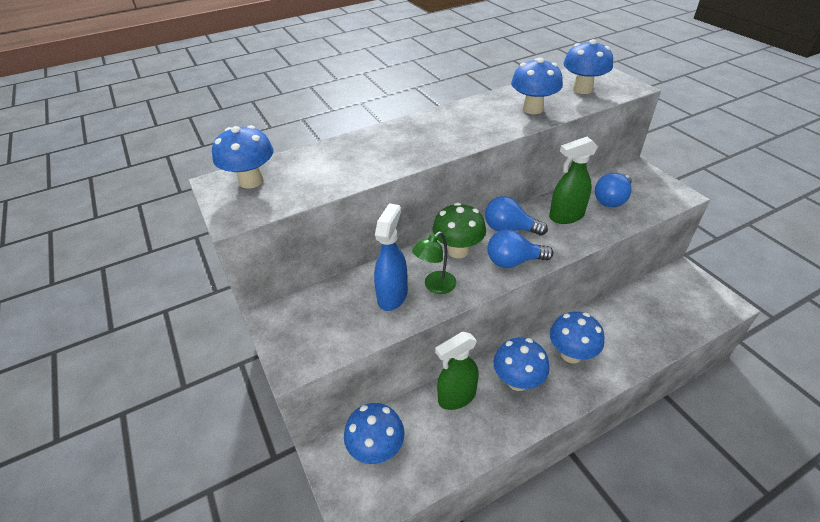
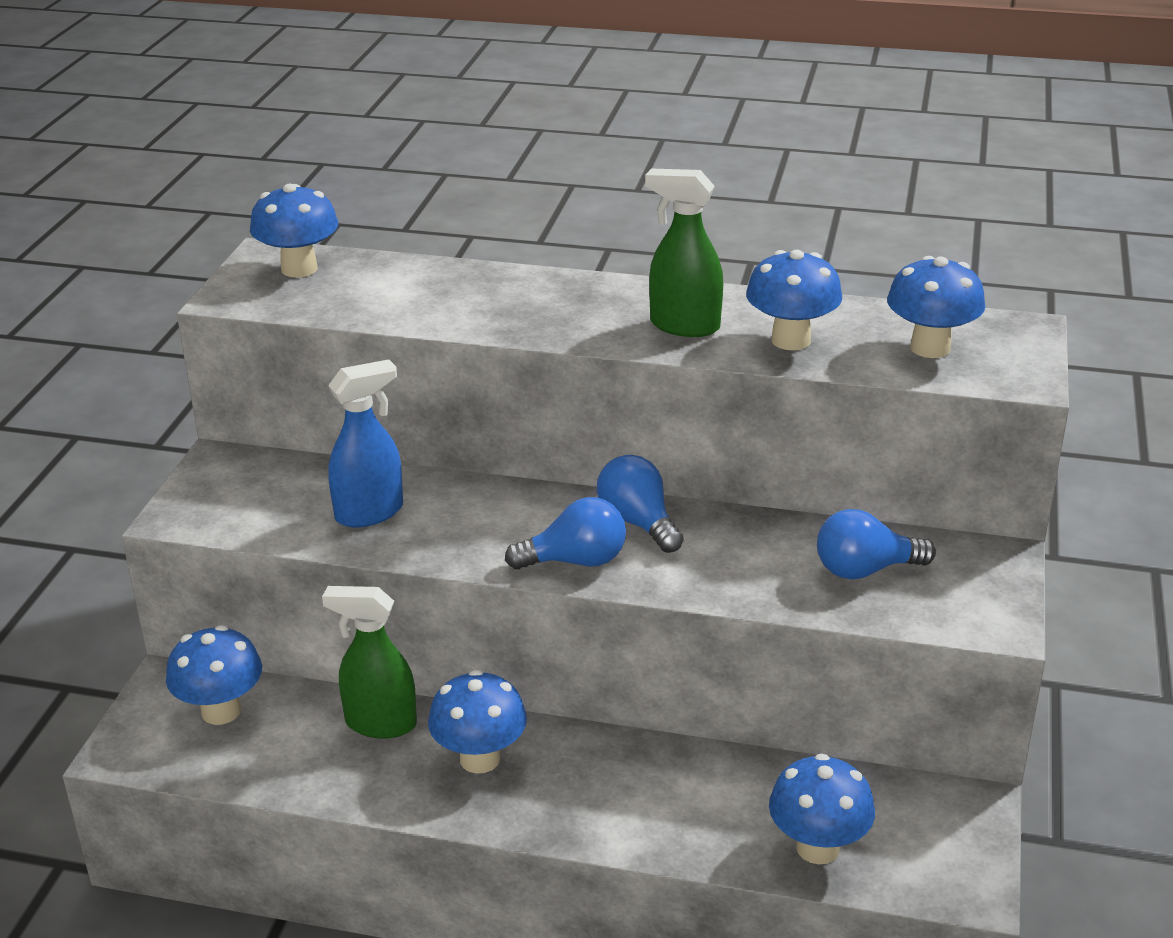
camera: 40 degrees right, 10 degrees down
(435, 286) = (433, 531): green lamp -> none
(458, 250) = (526, 509): green mushroom -> none
(513, 261) = (575, 561): blue light bulb -> blue light bulb turned 135 degrees clockwise
(566, 216) = (749, 552): green spray bottle -> green spray bottle (684, 326)
(571, 354) = (600, 779): blue mushroom -> blue mushroom (817, 847)

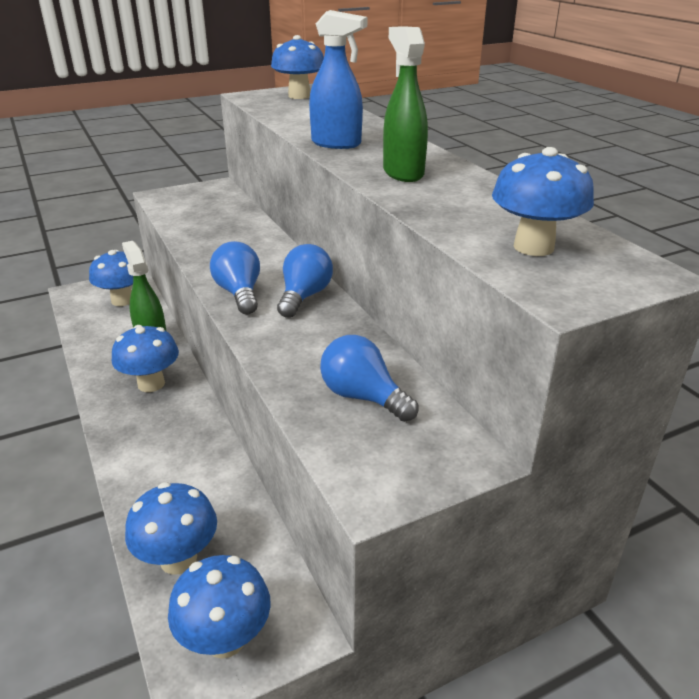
camera: 50 degrees right, 0 degrees up
(370, 513) = (215, 228): blue spray bottle -> blue spray bottle (336, 144)
(575, 561) = (239, 293): blue light bulb -> blue light bulb turned 150 degrees counterclockwise
(791, 340) = (446, 203): blue mushroom -> blue mushroom (225, 639)

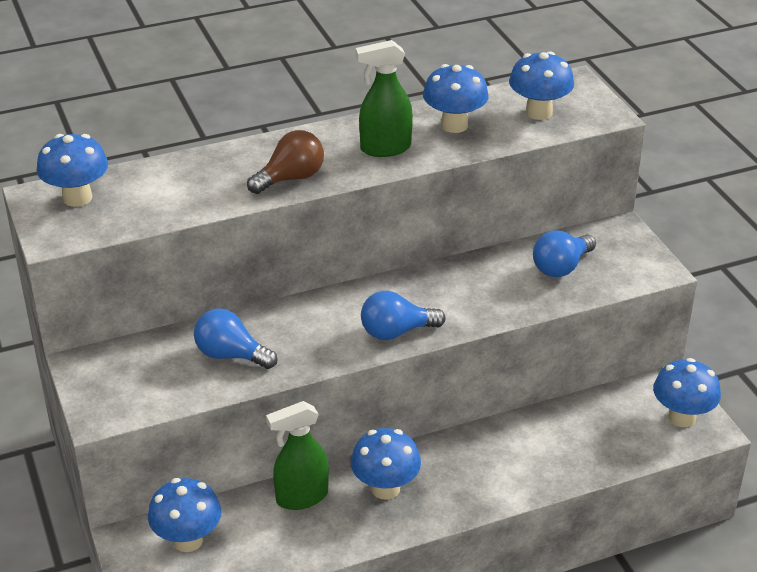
camera: 85 degrees left, 5 degrees up
(178, 559) = (617, 446): blue mushroom -> blue mushroom (454, 125)
(304, 296) = (407, 291): blue light bulb -> blue light bulb (231, 355)
(336, 144) = (291, 178): blue spray bottle -> brown light bulb

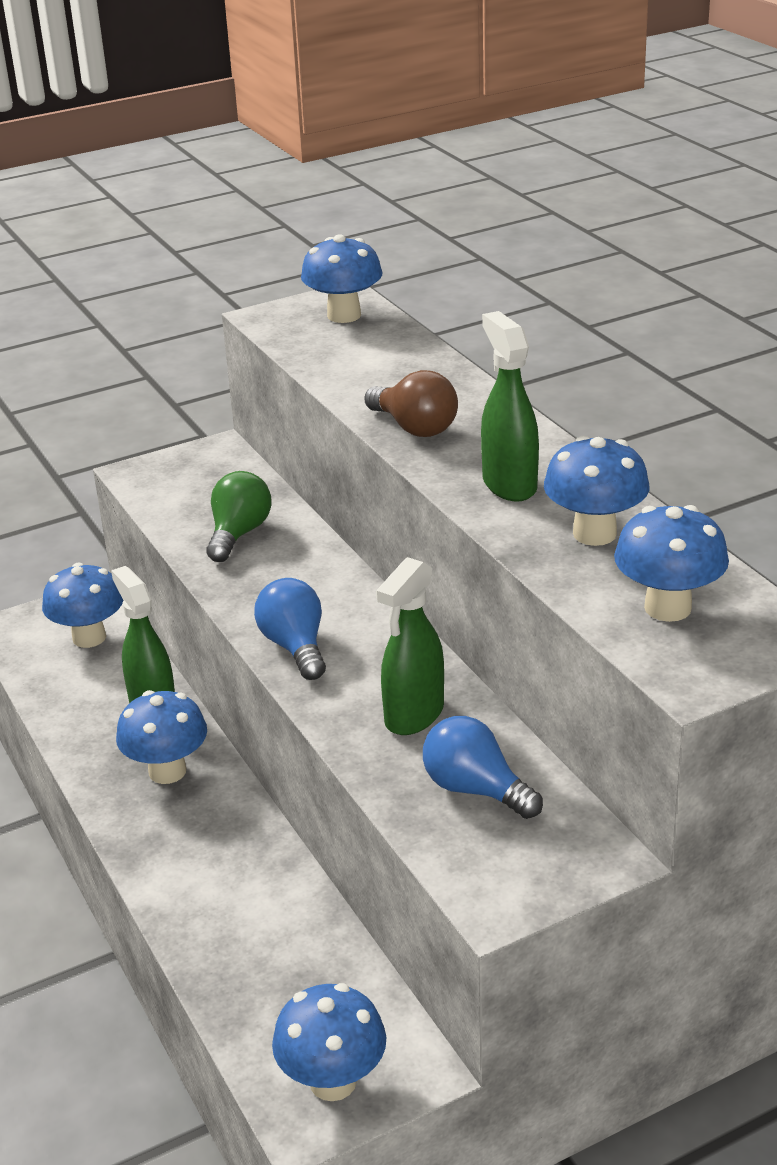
camera: 85 degrees right, 5 degrees down
(231, 355) = (238, 534): blue light bulb -> green light bulb
(485, 285) = (414, 715): none -> green spray bottle

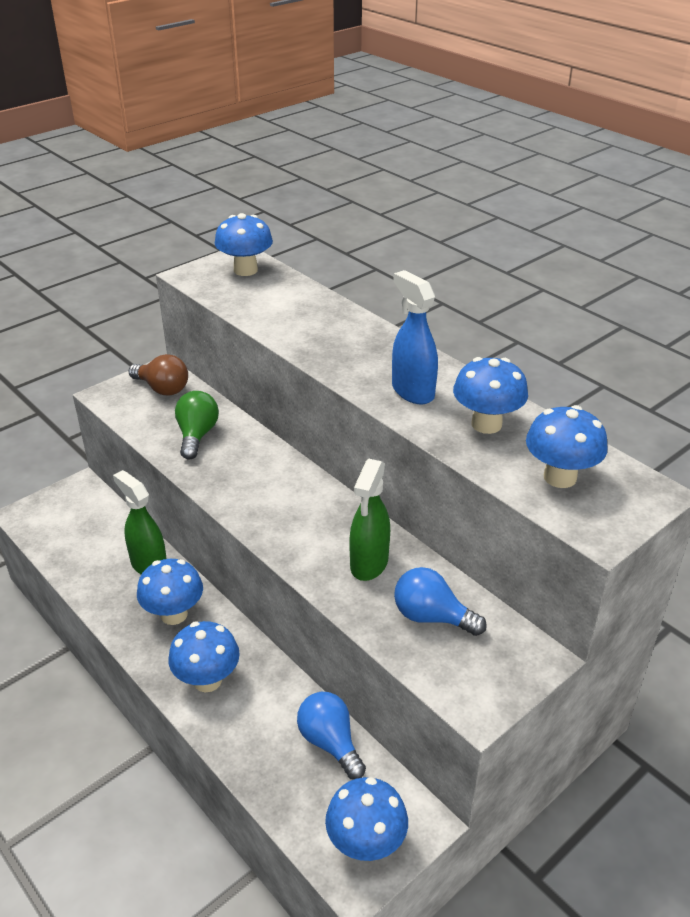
camera: 15 degrees left, 5 degrees up
(89, 637) = (86, 516): blue mushroom -> blue mushroom (207, 680)
(295, 647) = (267, 520): blue light bulb -> blue light bulb (330, 742)
(414, 428) = (329, 353): brown light bulb -> brown light bulb (162, 389)
(509, 484) = (412, 391): green spray bottle -> blue spray bottle

